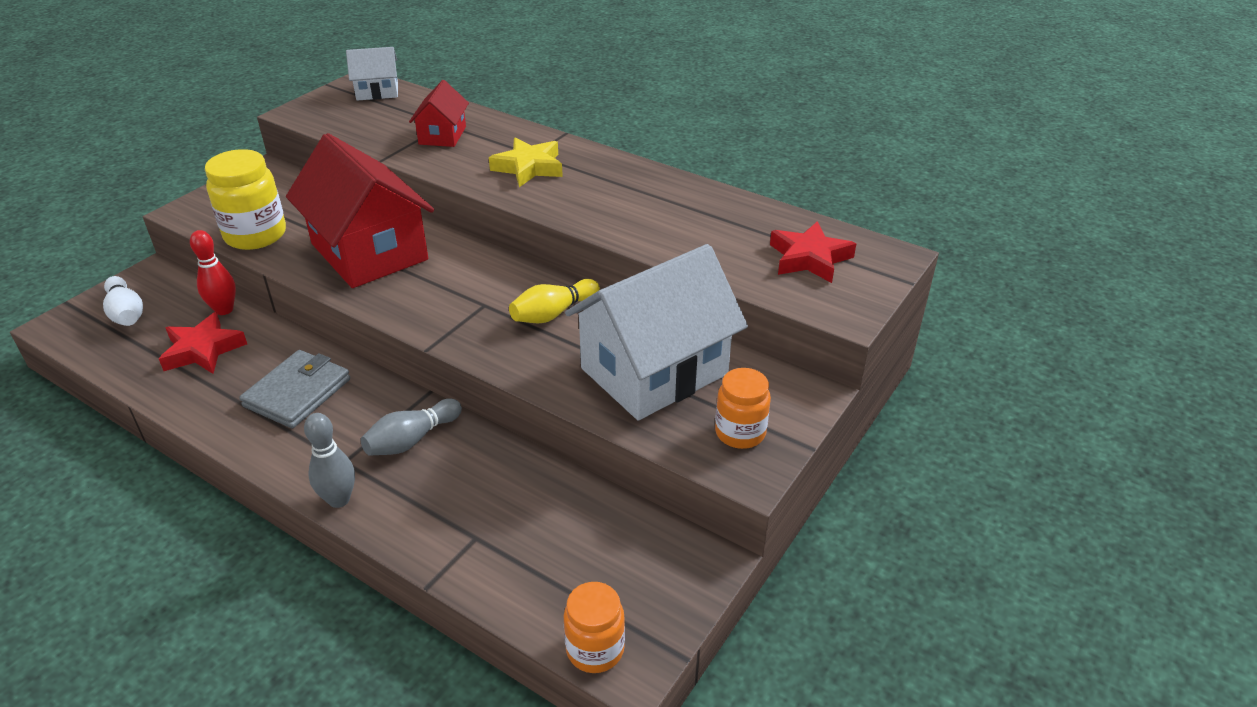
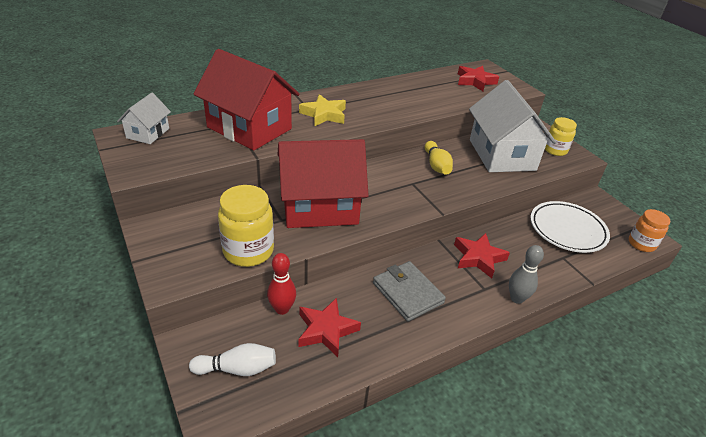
camera: 65 degrees left, 0 degrees up
(412, 440) = (478, 258): grey bowling pin -> red star
(442, 135) = (249, 128): red house -> red house, size x2.04
(561, 531) = (567, 230): none -> white plate
(740, 433) = (555, 150): orange jar -> yellow jar

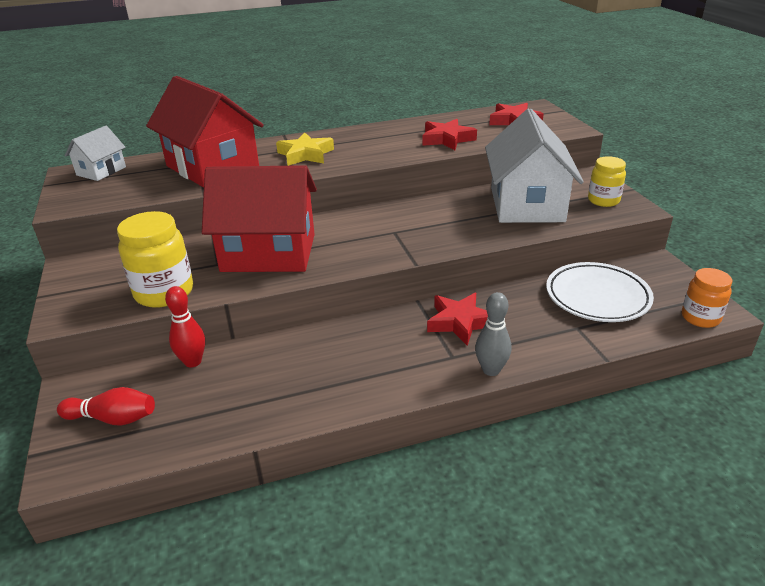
camera: 15 degrees right, 5 degrees down
(237, 369) = (113, 418): white bowling pin -> red bowling pin
(326, 330) = (233, 387): red star -> red star (447, 139)
(407, 293) = (350, 355): grey wallet -> none
(436, 165) = (434, 214): yellow bowling pin -> none

